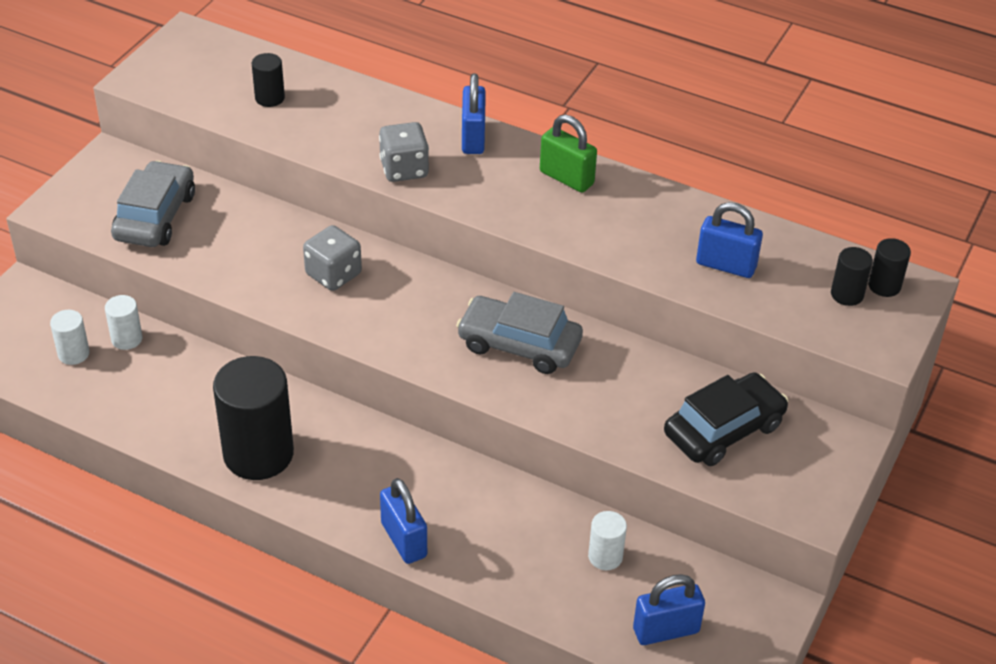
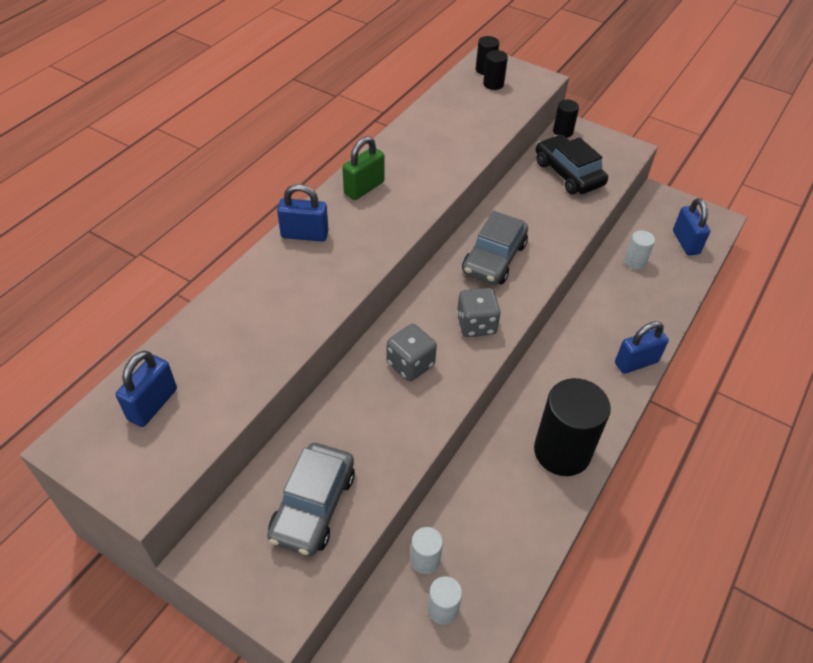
camera: 85 degrees left, 5 degrees up
(155, 216) = (313, 506): grey car -> grey car turned 90 degrees counterclockwise
(269, 98) = (211, 372): black cylinder -> black cylinder (563, 132)
(404, 169) = (338, 279): grey dice -> grey dice (476, 324)
(726, 265) = (465, 126): blue padlock -> blue padlock (153, 404)

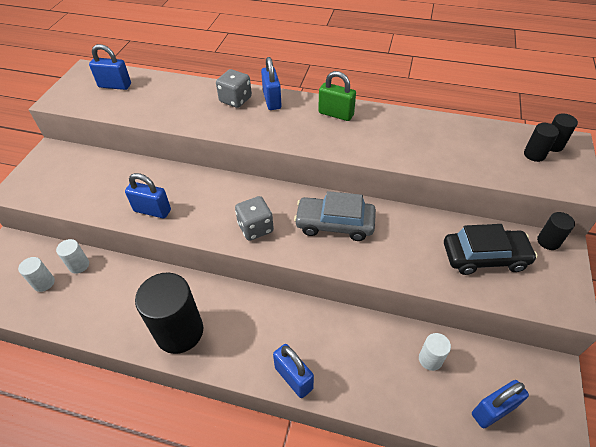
camera: 75 degrees right, 0 degrees up
(313, 506) = (83, 183): grey car -> none
(408, 422) = (152, 210): none -> blue padlock
(410, 364) = (204, 200): grey dice -> grey dice (235, 100)
(568, 173) = (484, 257): black car -> black car turned 45 degrees clockwise

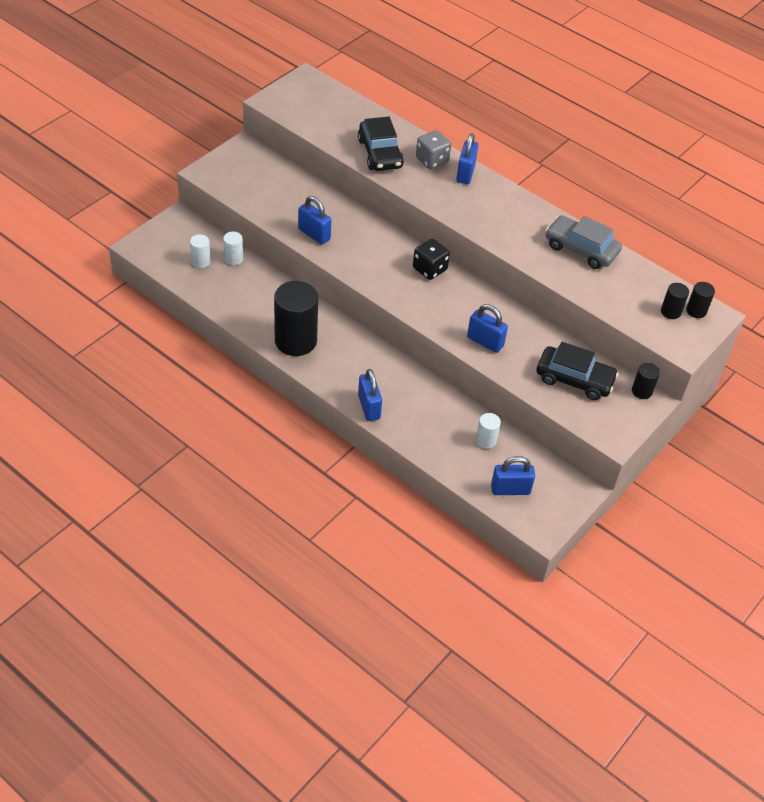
camera: 20 degrees right, 0 degrees up
(115, 86) = (327, 105): blue padlock -> blue padlock (485, 342)
(184, 110) = (380, 153): none -> black car
(255, 228) = (394, 282): grey dice -> none
(282, 201) = (429, 269): none -> black dice
(334, 224) = (464, 305): grey car -> grey car (581, 249)
(336, 114) = (516, 208): green padlock -> none

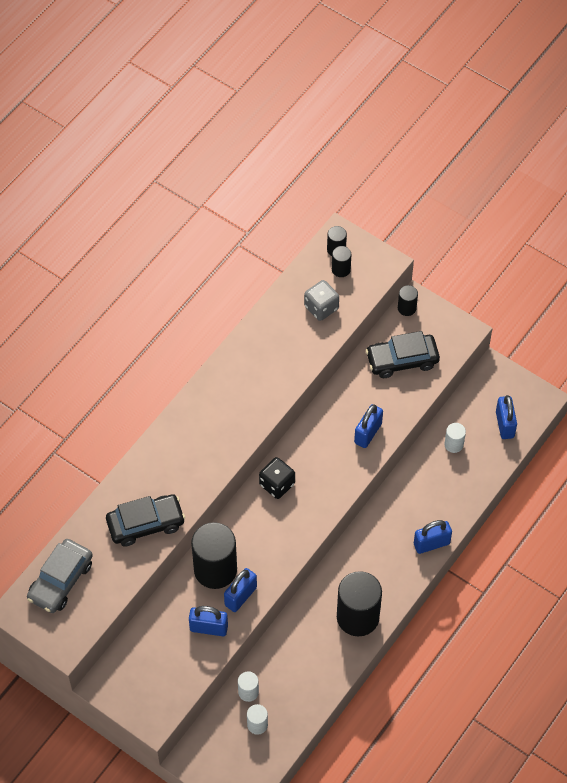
camera: 90 degrees left, 10 degrees up
(343, 220) = (215, 569): none -> black cylinder
(432, 160) = (151, 473): grey dice -> grey dice (321, 307)
(465, 173) = (168, 441): blue padlock -> blue padlock (208, 628)
(574, 379) = (402, 360): black car -> black car turned 120 degrees counterclockwise
(581, 249) = (268, 338): grey car -> grey car (61, 581)

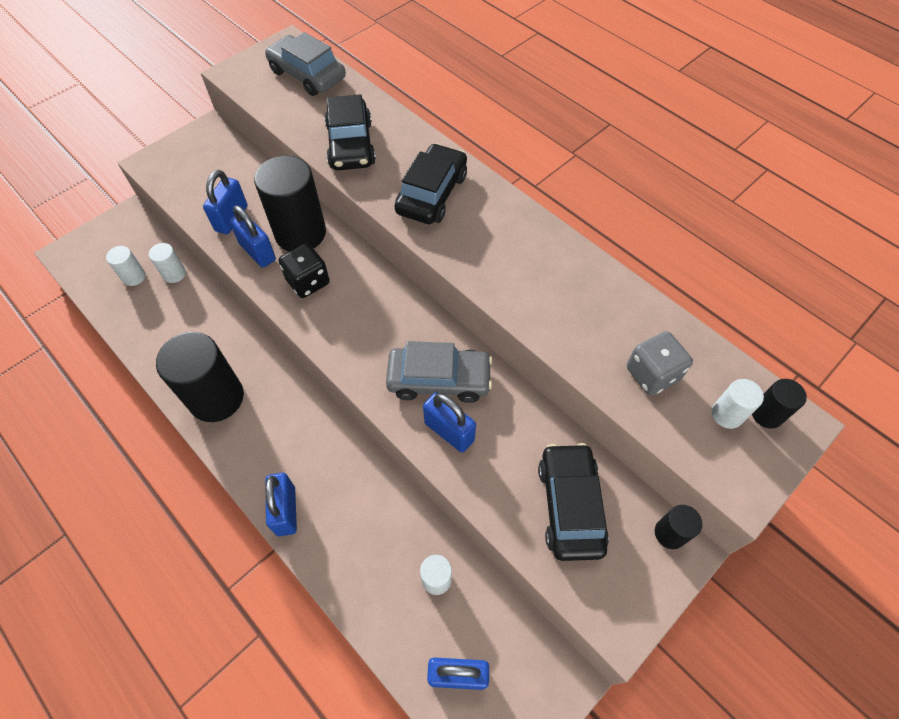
camera: 100 degrees right, 0 degrees up
(190, 455) = (432, 194): none -> black car
(277, 484) = (395, 309): black dice -> black dice (308, 282)
(330, 445) = (439, 379): none -> grey car
(341, 269) = (727, 414): black cylinder -> white cylinder

